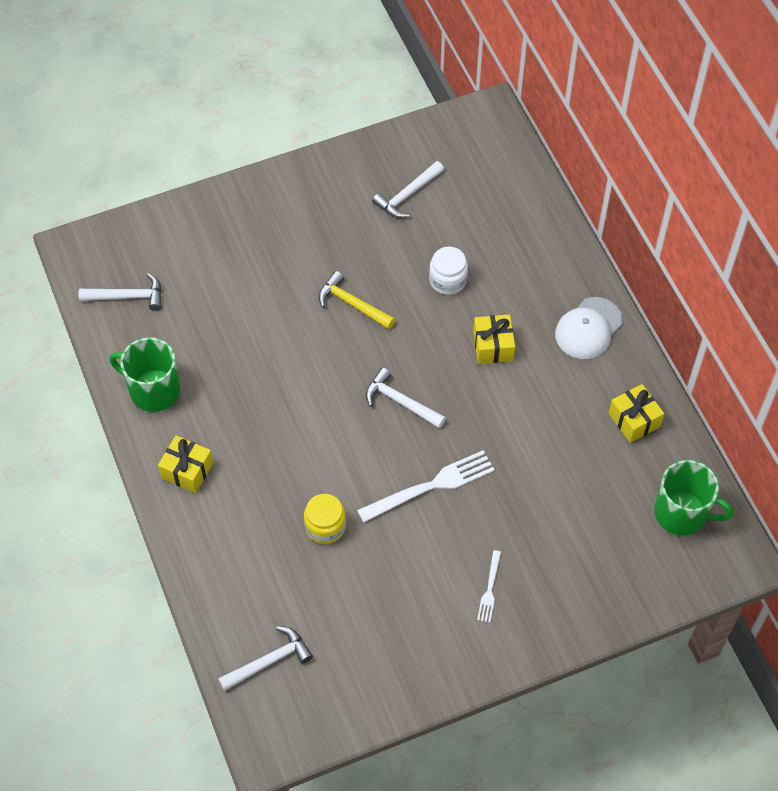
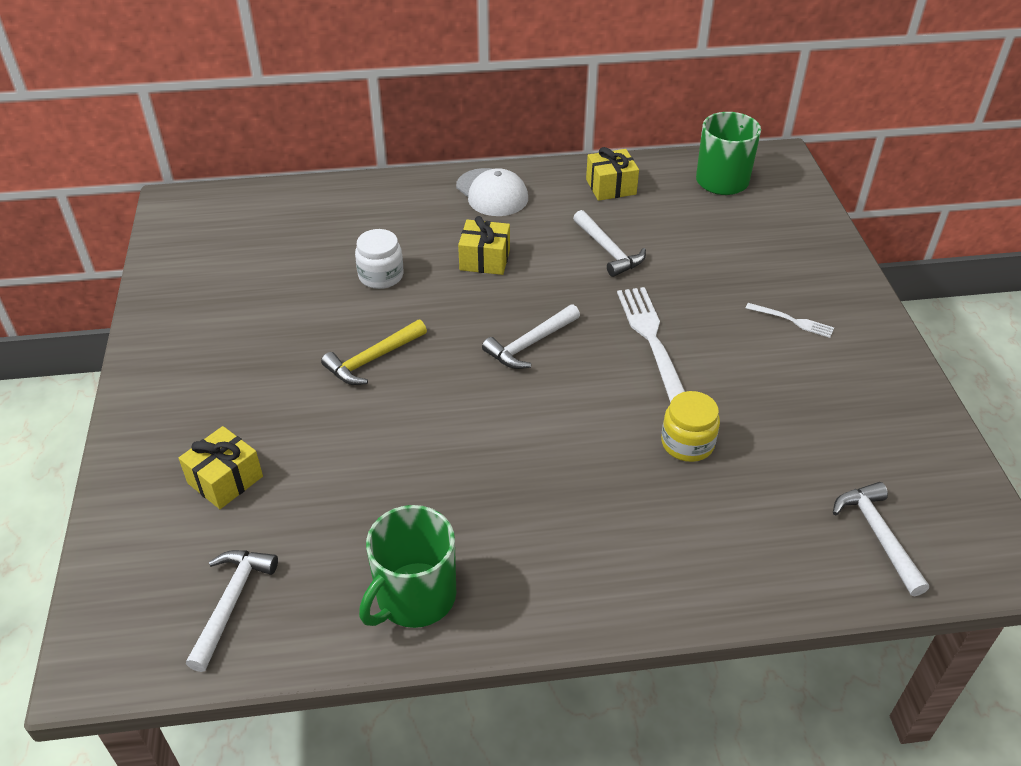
camera: 75 degrees left, 15 degrees down
(187, 470) = (566, 577): yellow gift -> yellow gift (225, 480)
(407, 195) = (243, 285): white hammer -> white hammer (608, 251)

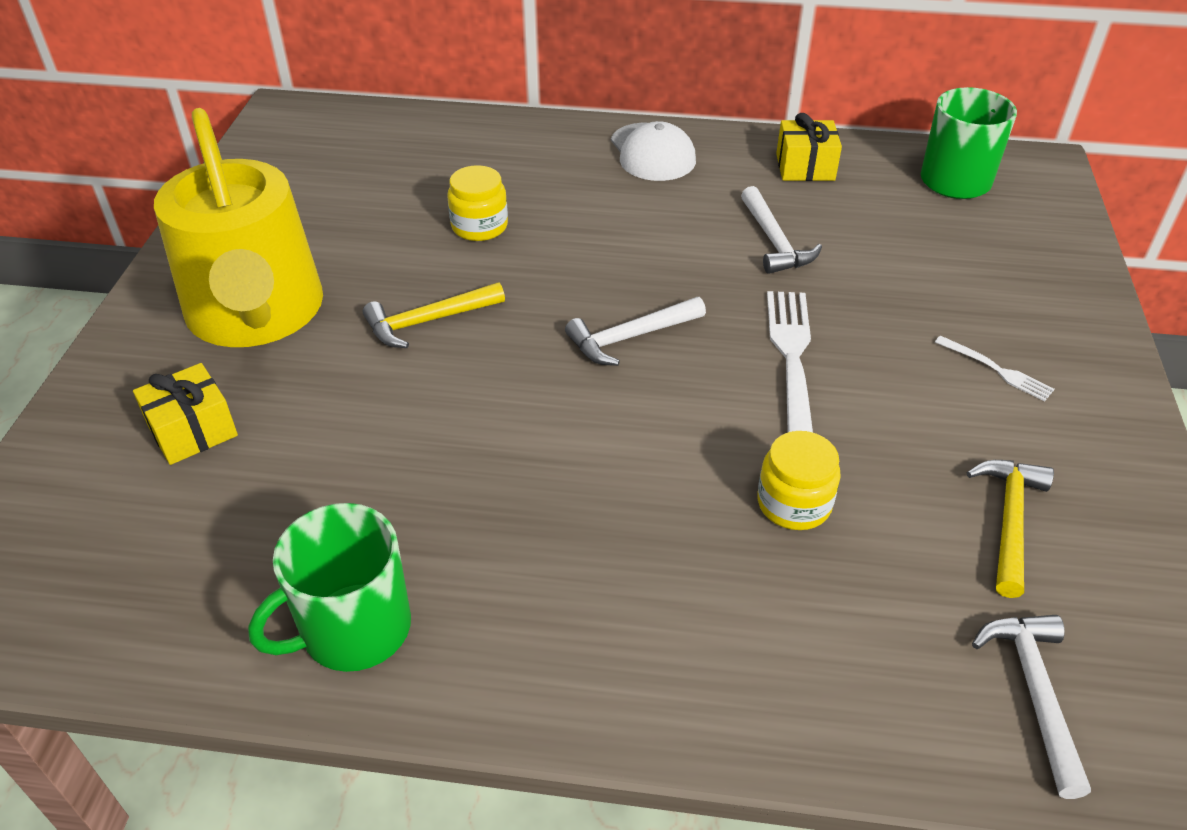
camera: 15 degrees right, 0 degrees up
(231, 602) = (130, 583): white hammer -> none
(234, 378) = (257, 314): none -> yellow watering can
(381, 276) = (479, 226): white jar -> yellow jar
(485, 259) = (613, 227): yellow gift -> none
(830, 426) = (1009, 521): none -> yellow hammer

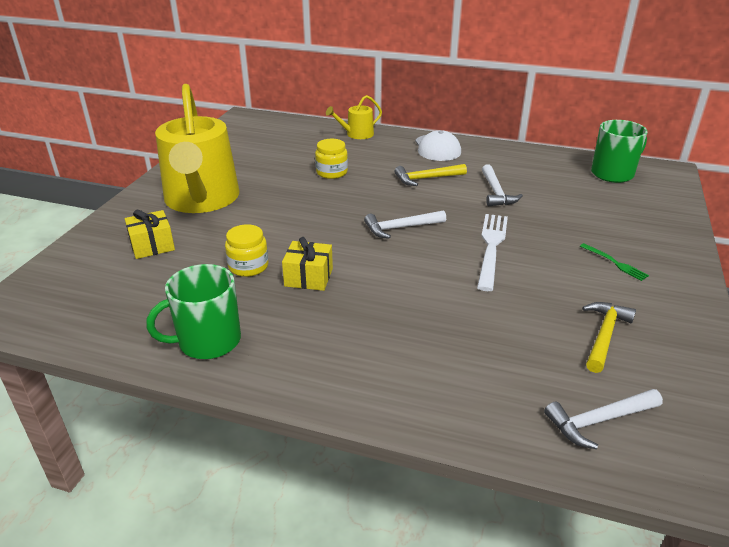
camera: 10 degrees right, 10 degrees down
(428, 321) = (291, 211): yellow hammer -> yellow hammer (426, 178)
(503, 134) = (356, 134): none -> yellow watering can
(794, 503) = (474, 313): yellow jar -> yellow jar (248, 266)
(805, 167) = (523, 161): yellow gift -> yellow gift (308, 277)
(998, 370) = (615, 263): white fork -> green fork
(1034, 692) = (598, 421): white hammer -> white hammer turned 120 degrees counterclockwise

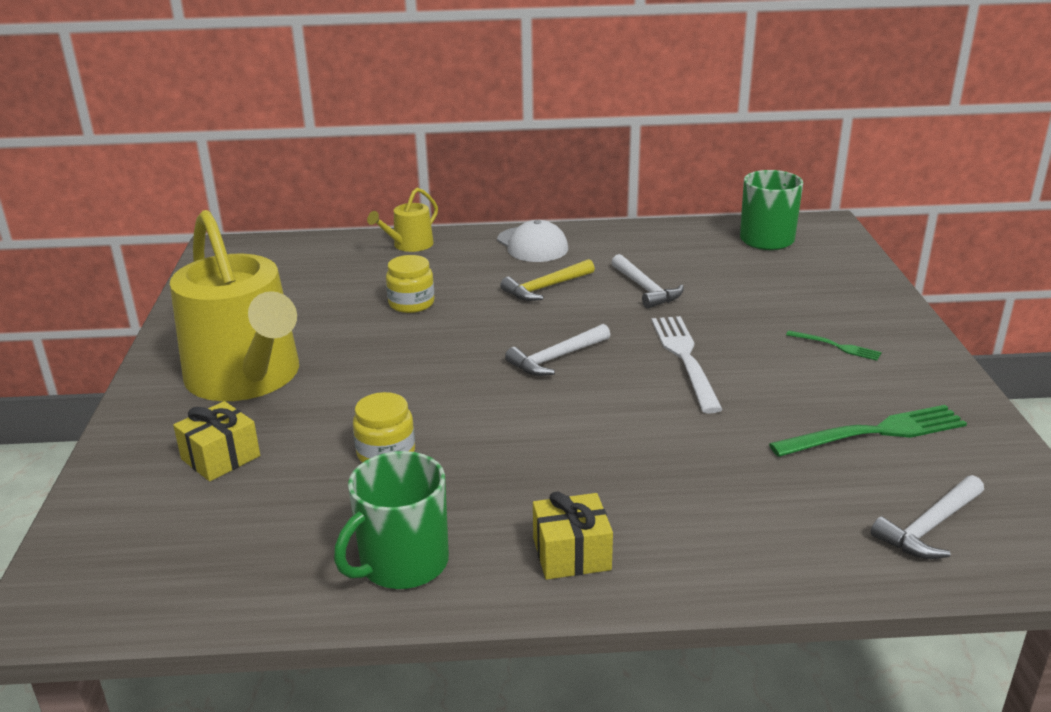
camera: 20 degrees left, 5 degrees down
(308, 277) = (480, 448): yellow gift -> yellow gift (571, 554)
(604, 335) = (876, 432): yellow hammer -> green fork

